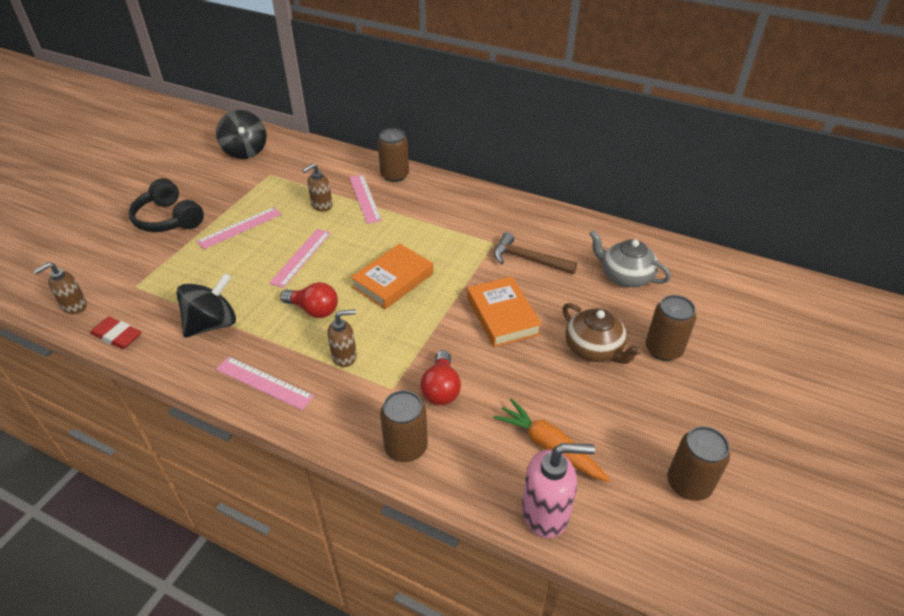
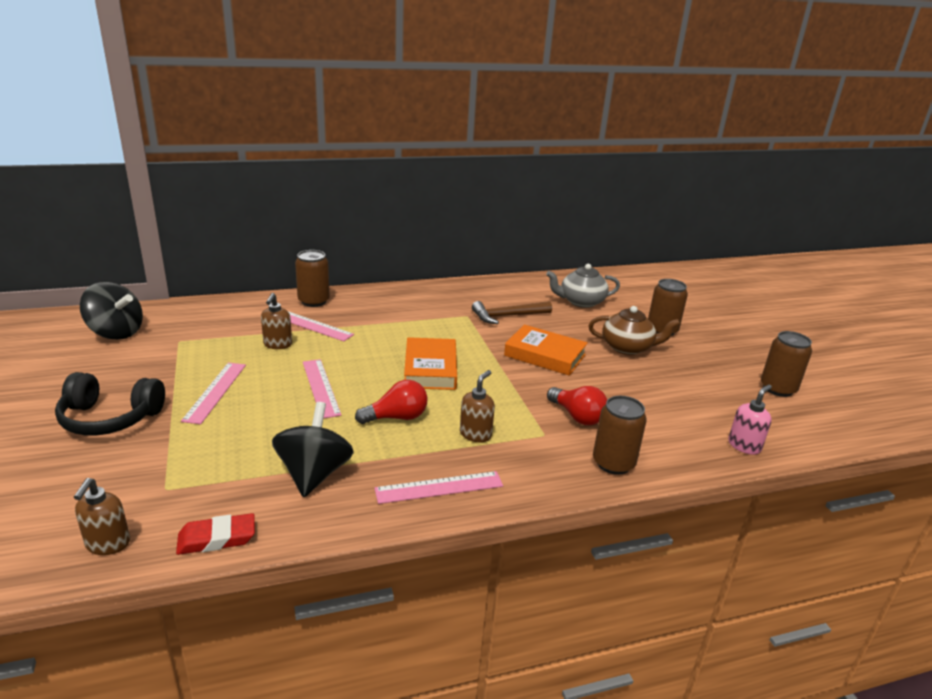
camera: 45 degrees left, 15 degrees down
(545, 512) = (744, 446): pink soap dispenser -> pink soap dispenser, size x0.64
(549, 446) = (689, 411): orange carrot -> none

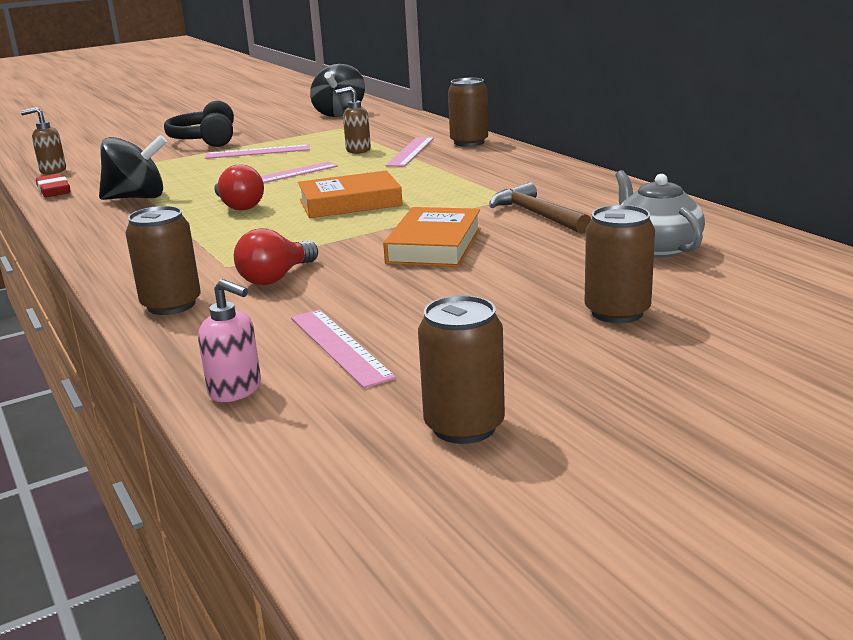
camera: 80 degrees right, 5 degrees down
(439, 487) = (118, 237): pink ruler -> pink ruler (339, 346)
(475, 434) = (217, 238): brown soap dispenser -> none
(627, 347) = (513, 291): brown teapot -> none

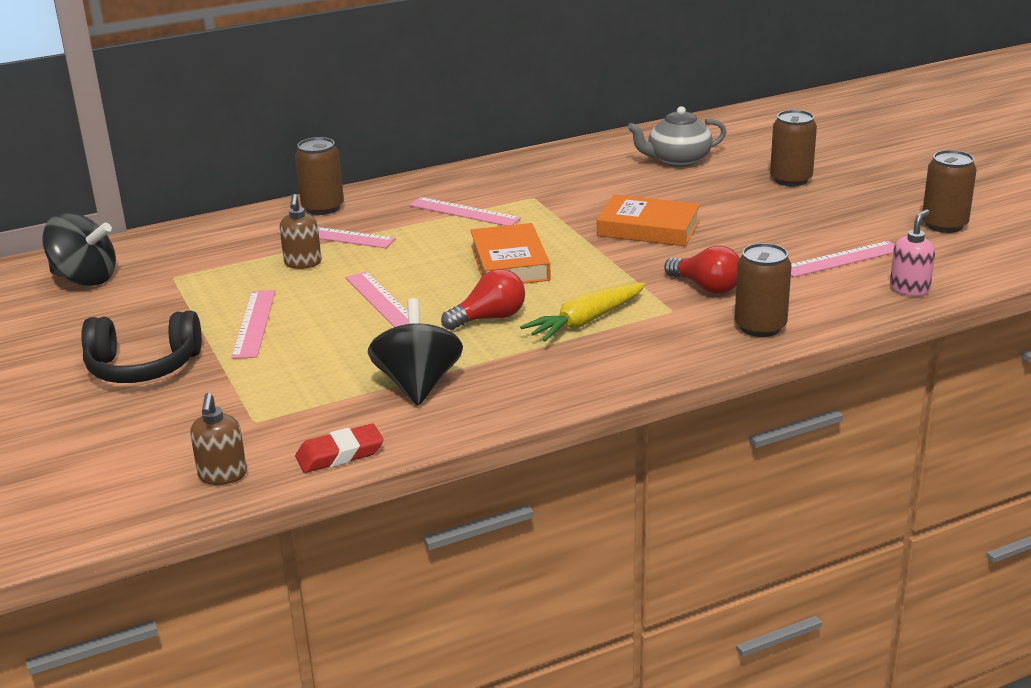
camera: 85 degrees left, 5 degrees up
(218, 236) = (585, 321): none -> yellow carrot
(467, 179) = (464, 212): none -> pink ruler
(536, 215) = (586, 190): brown hammer -> none

